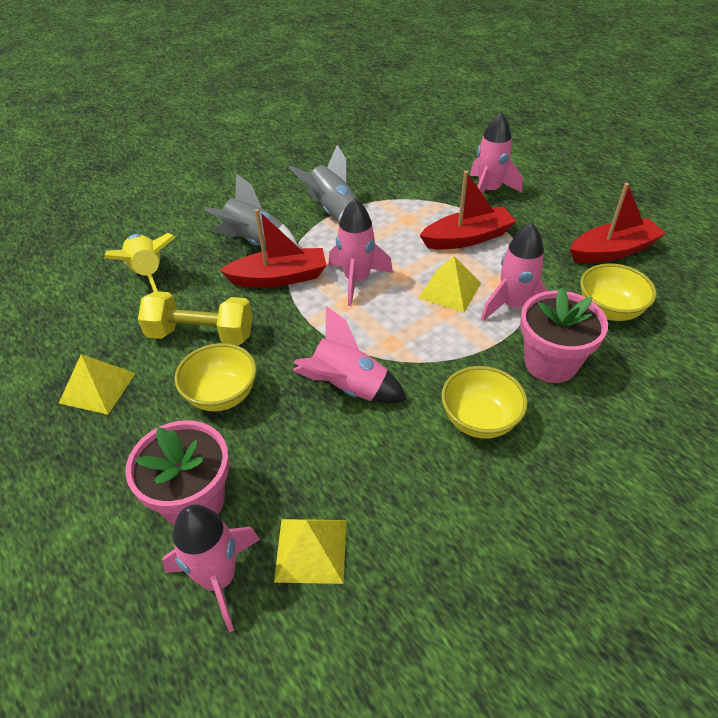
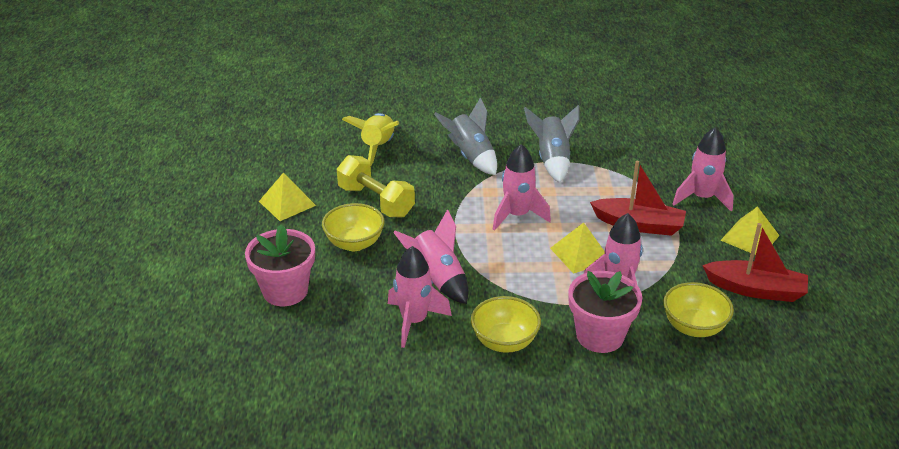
camera: 35 degrees right, 10 degrees down
(218, 578) = (263, 335): pink rocket -> pink rocket (414, 321)
(279, 277) = (463, 189): red boat -> none
(311, 550) = (325, 350): yellow pyramid -> yellow pyramid (750, 238)

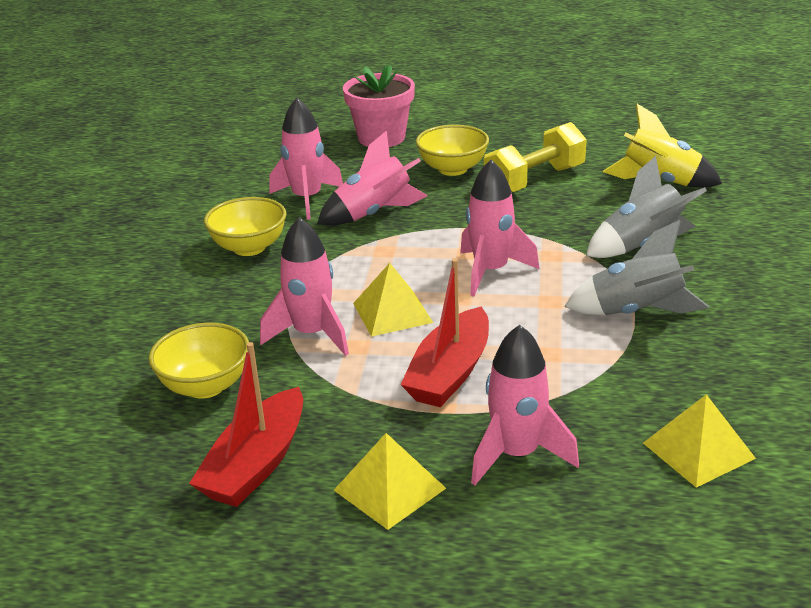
camera: 100 degrees right, 5 degrees down
(287, 203) = (536, 134): yellow pyramid -> yellow pyramid (698, 450)
(600, 336) = (227, 310): pink flower pot -> none

